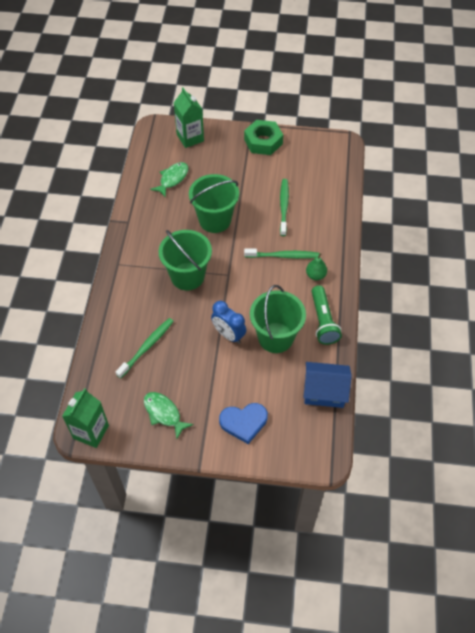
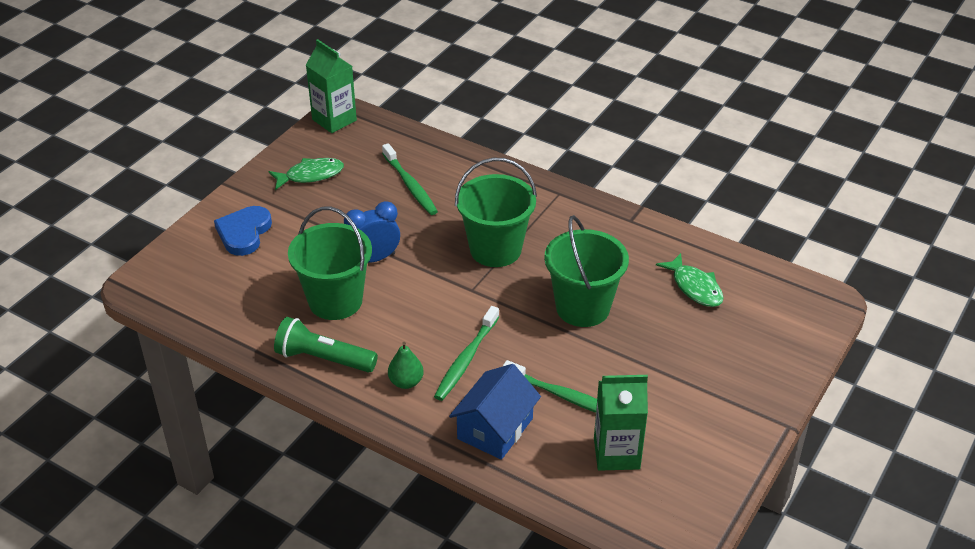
camera: 115 degrees right, 15 degrees down
(190, 138) = (783, 334): green carton -> green carton (616, 453)
(263, 141) = (733, 426): green nut -> none
(324, 391) = (221, 318): blue house -> blue house (495, 428)

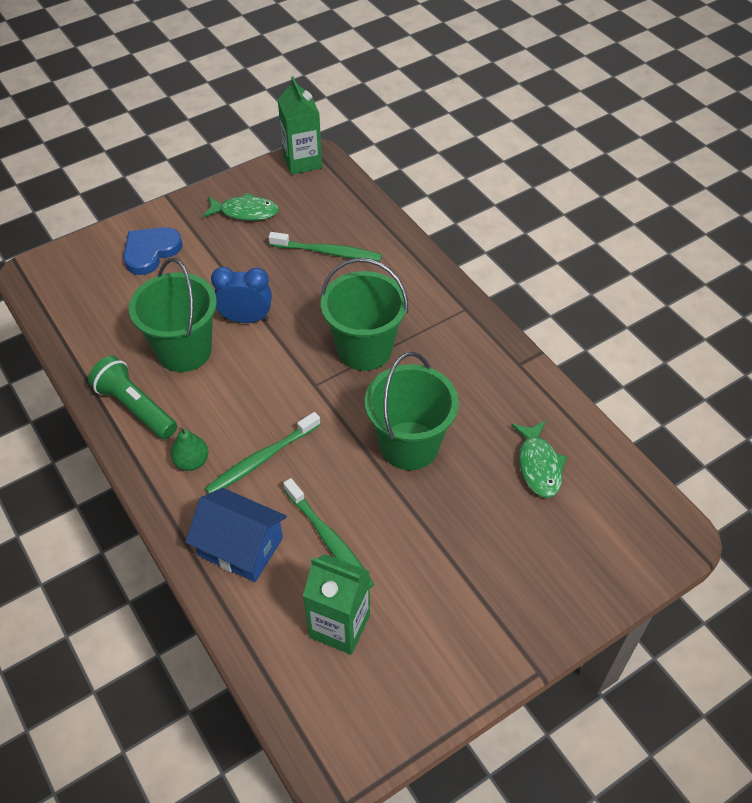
camera: 25 degrees right, 10 degrees up
(410, 185) = (328, 252): green toothbrush -> green toothbrush turned 75 degrees counterclockwise
(495, 428) = (240, 547): blue house -> blue house turned 60 degrees clockwise

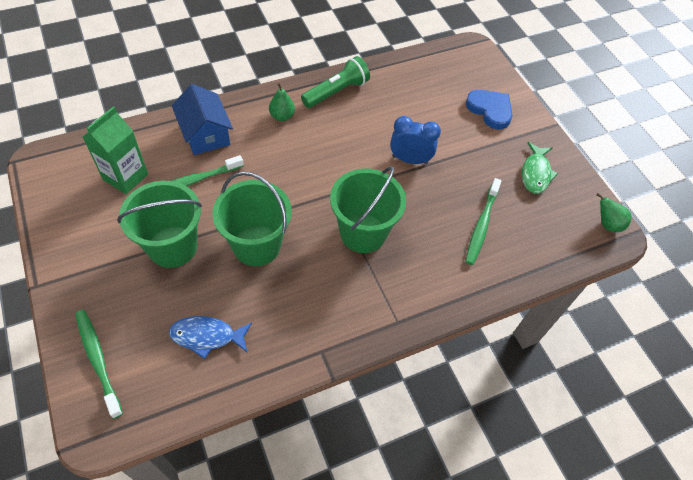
camera: 95 degrees right, 5 degrees up
(184, 351) = (383, 121): green bucket -> green bucket (172, 246)
(240, 547) = (205, 134): blue house -> blue house turned 60 degrees counterclockwise
(246, 319) = (410, 160): blue clock -> blue clock turned 90 degrees counterclockwise
(261, 459) = (272, 153): green toothbrush -> green toothbrush (98, 360)
(302, 161) = (607, 224): green carton -> green pear
(539, 465) = (207, 336): green fish -> blue fish

